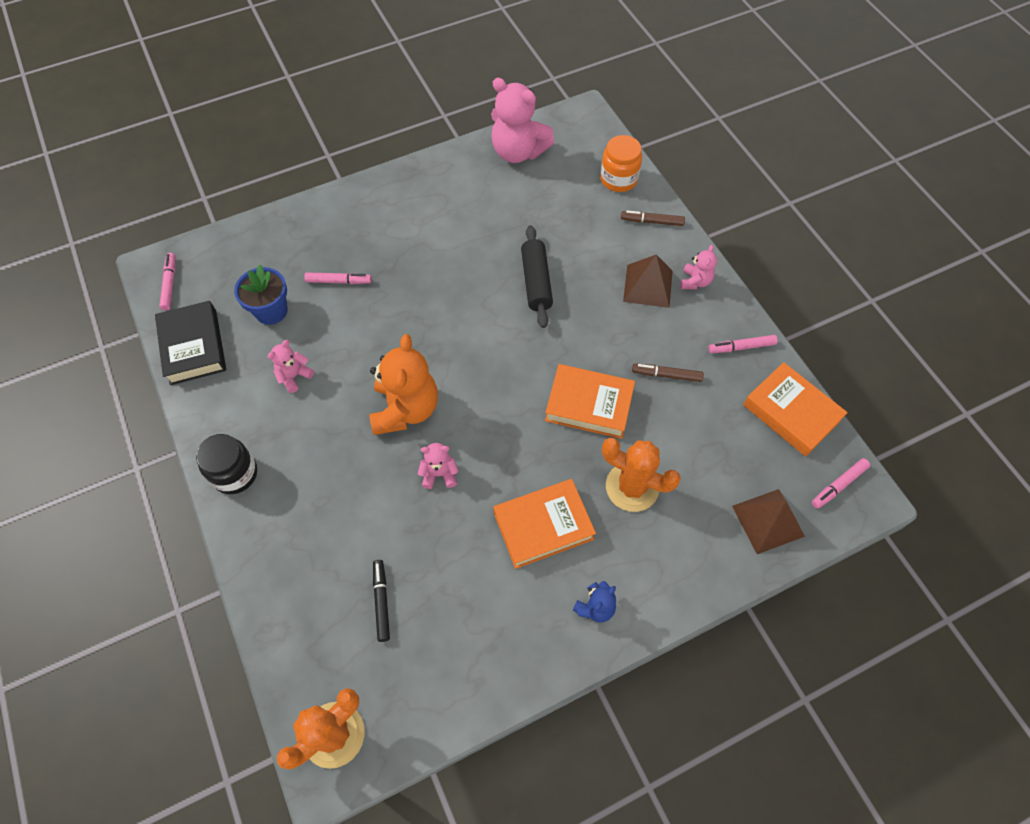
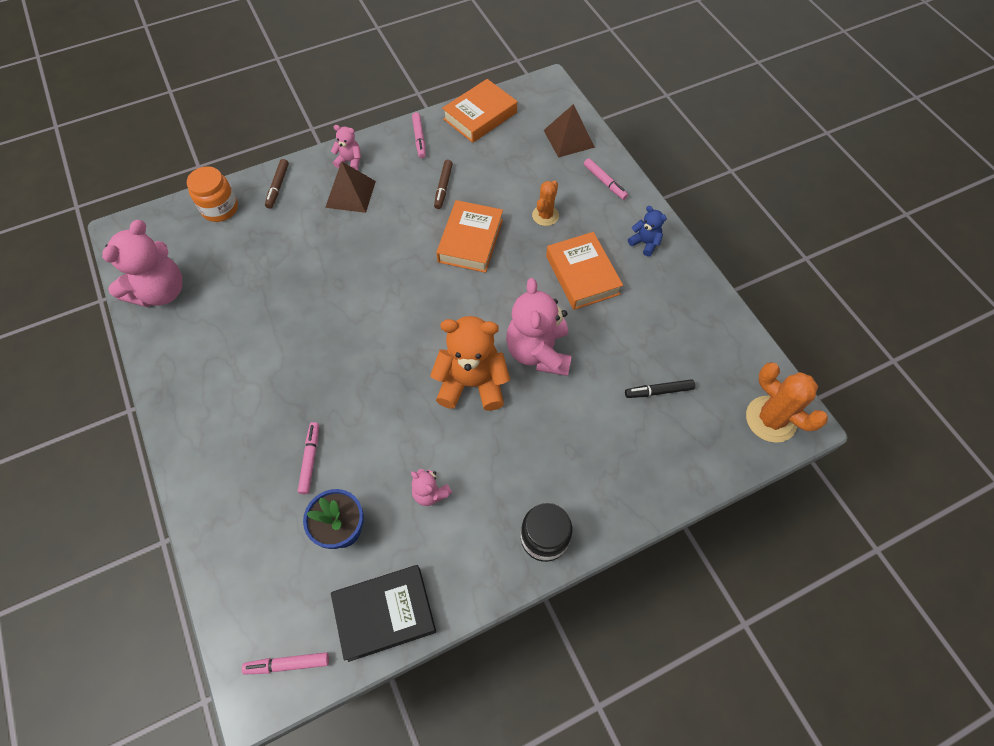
camera: 90 degrees left, 0 degrees up
(439, 474) = (538, 352): pink teddy bear -> pink teddy bear, size x2.04
(536, 282) = (335, 277): black rolling pin -> none
(632, 487) = (545, 215): orange cactus -> orange cactus, size x0.62
(838, 485) = (539, 98): pink marker -> pink marker (604, 182)

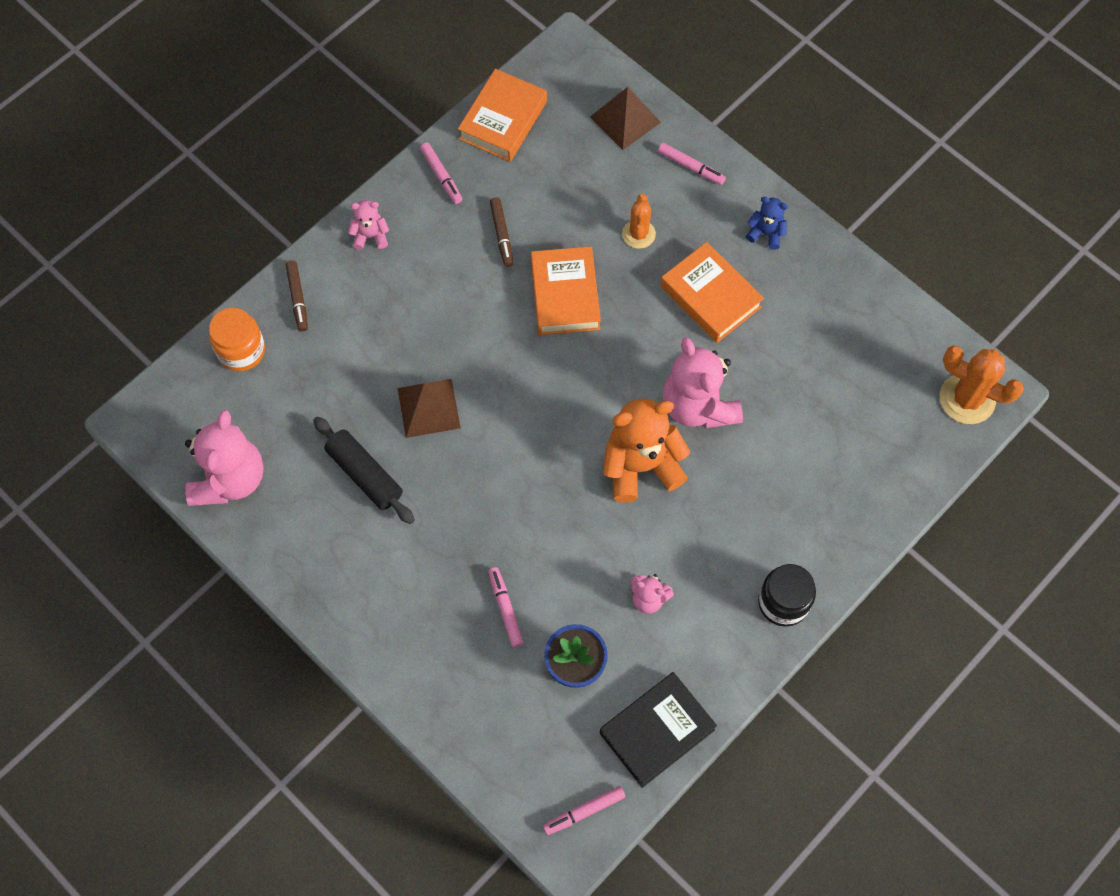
camera: 20 degrees left, 5 degrees up
(258, 320) = (365, 474): none -> black rolling pin
(350, 194) = (393, 279): brown pyramid -> brown pyramid (428, 408)
(658, 391) = (842, 407): black marker -> none

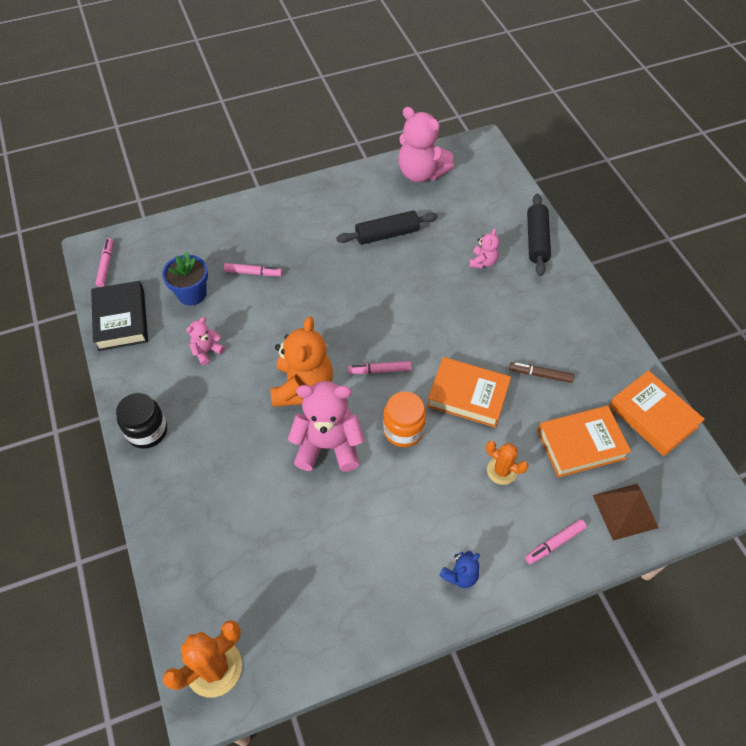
camera: 115 degrees right, 10 degrees down
(241, 351) = (509, 202): orange jar -> orange jar (403, 430)
(297, 298) = (536, 240): brown marker -> black rolling pin
(370, 236) = (572, 295): pink teddy bear -> pink teddy bear (483, 262)
(428, 408) = (417, 282): brown pyramid -> none
(441, 176) = (610, 355): pink marker -> pink marker (379, 370)
(710, 296) = (418, 499): orange book -> orange book (581, 445)

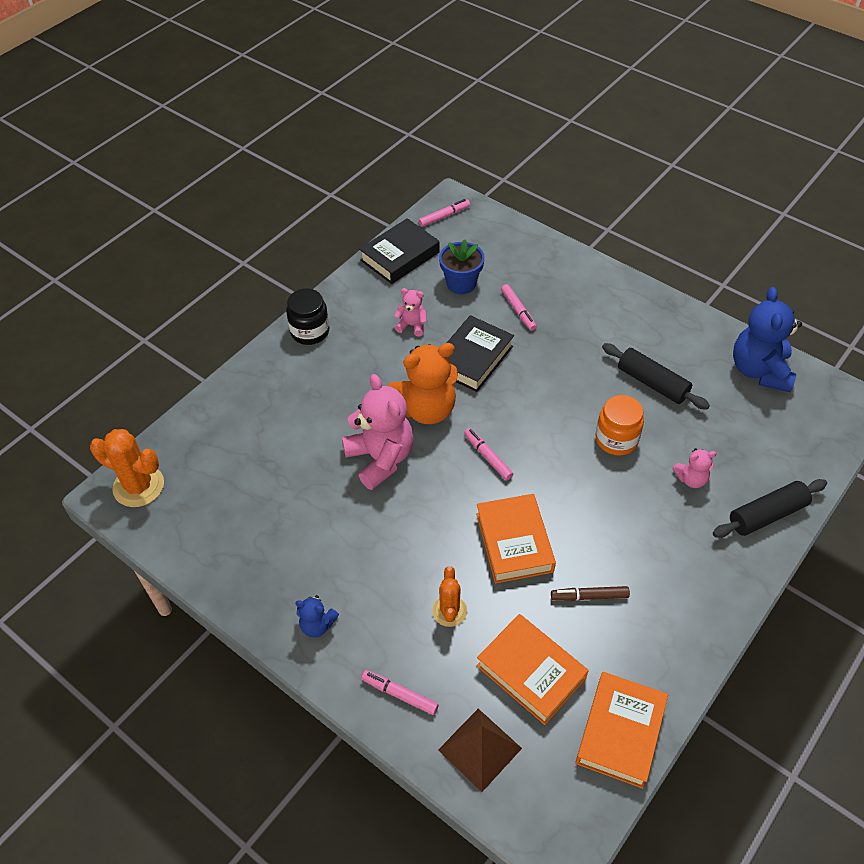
camera: 60 degrees right, 5 degrees down
(276, 328) = (473, 358): none -> black book
(403, 430) = (437, 507): orange jar -> orange jar (616, 439)
(421, 173) = (759, 371): pink teddy bear -> blue teddy bear
(540, 375) = (589, 596): brown marker -> brown marker turned 75 degrees counterclockwise

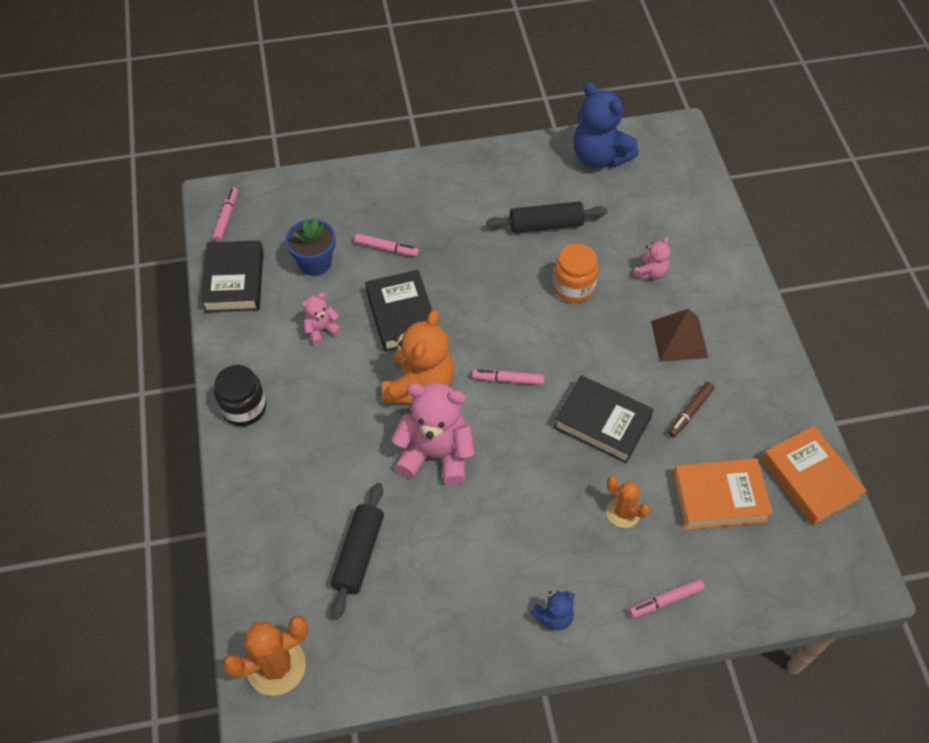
camera: 50 degrees left, 5 degrees up
(479, 749) = (753, 579): brown pyramid -> brown pyramid (679, 339)
(514, 542) = (602, 423): orange book -> black book
(767, 515) = (719, 255): black rolling pin -> black rolling pin (359, 554)

